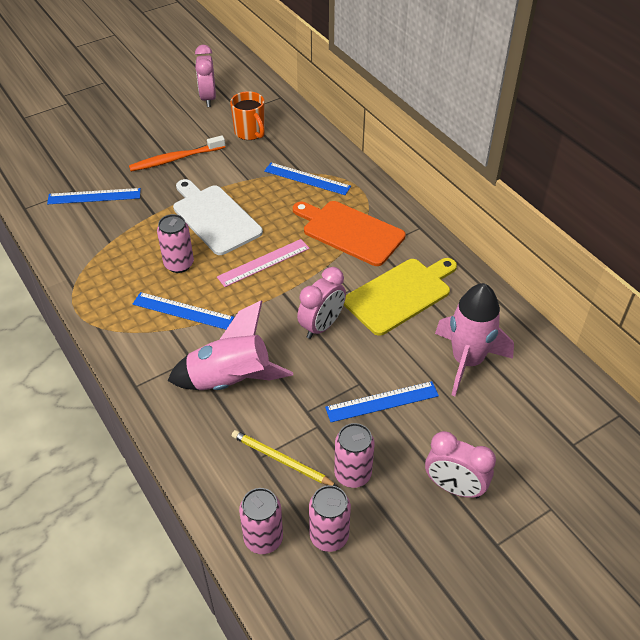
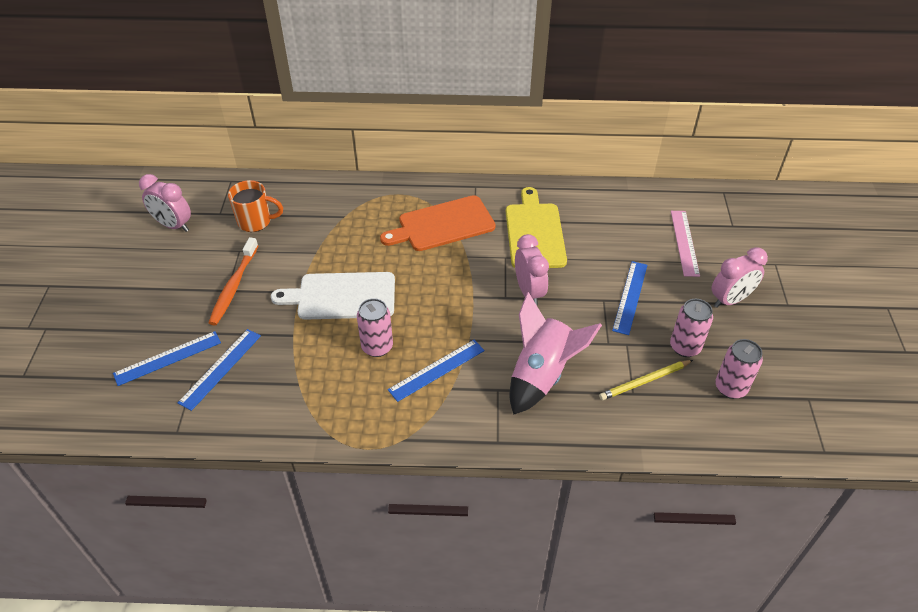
camera: 55 degrees left, 0 degrees up
(263, 262) = (428, 291): pink ruler -> pink ruler (684, 242)
(263, 539) = (710, 427): pink can -> none
(307, 179) = (355, 217): blue ruler -> blue ruler (168, 358)
(467, 361) = (626, 234): pink rocket -> none

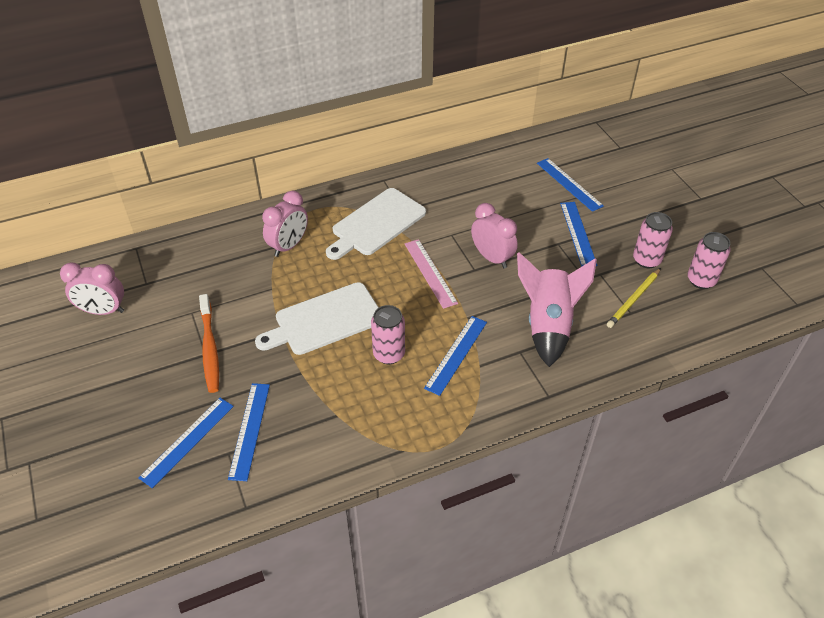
camera: 25 degrees left, 0 degrees up
(255, 222) = (190, 279): orange mug -> none
(442, 225) = (376, 224): orange cutting board -> white cutting board
(534, 233) = (463, 205): yellow cutting board -> none
(653, 246) = (569, 184): none -> blue ruler
(684, 242) = (592, 173): pink ruler -> pink ruler (430, 273)
(730, 300) = (656, 209): pink clock -> pink clock (288, 246)

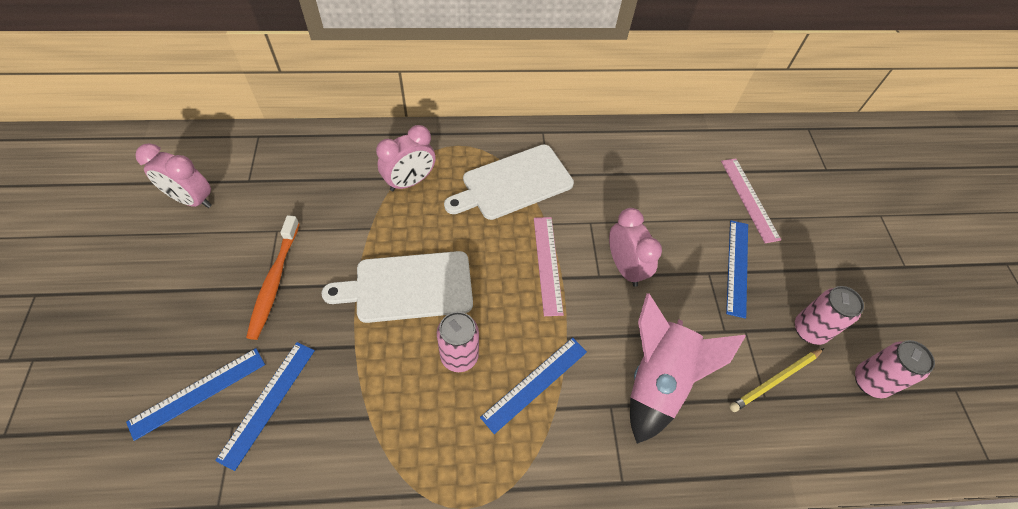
camera: 15 degrees right, 10 degrees up
(569, 184) = (749, 199): blue ruler -> pink ruler

